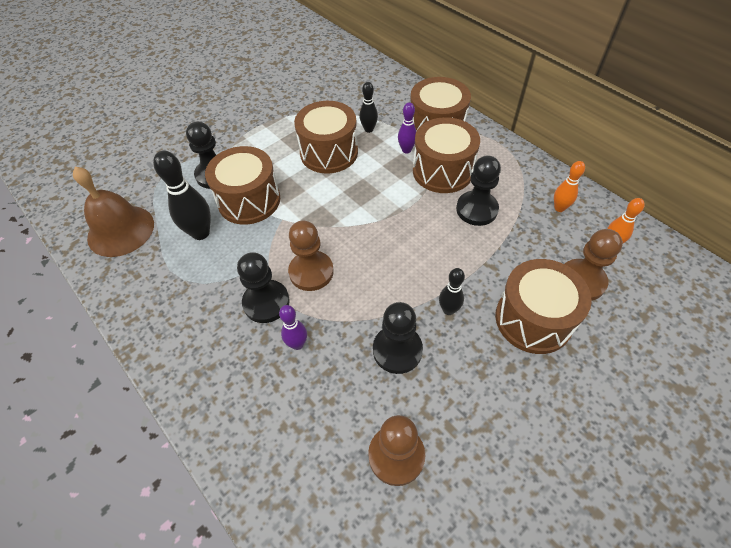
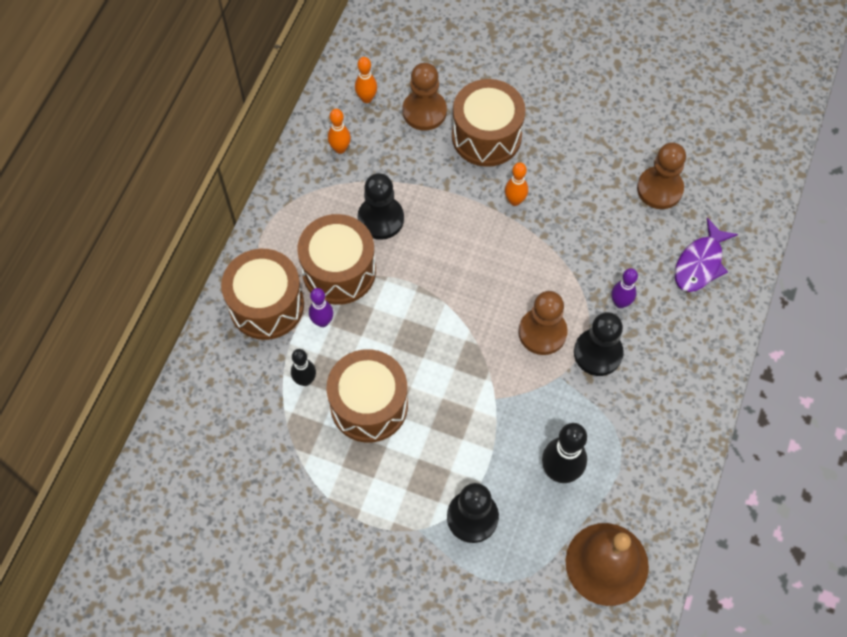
camera: 120 degrees left, 10 degrees up
(249, 200) = (489, 450): brown drum -> none
(289, 444) = (700, 263): none -> purple fish
(397, 350) = (577, 224): black pawn -> none
(448, 310) = (515, 201): black bowling pin -> orange bowling pin

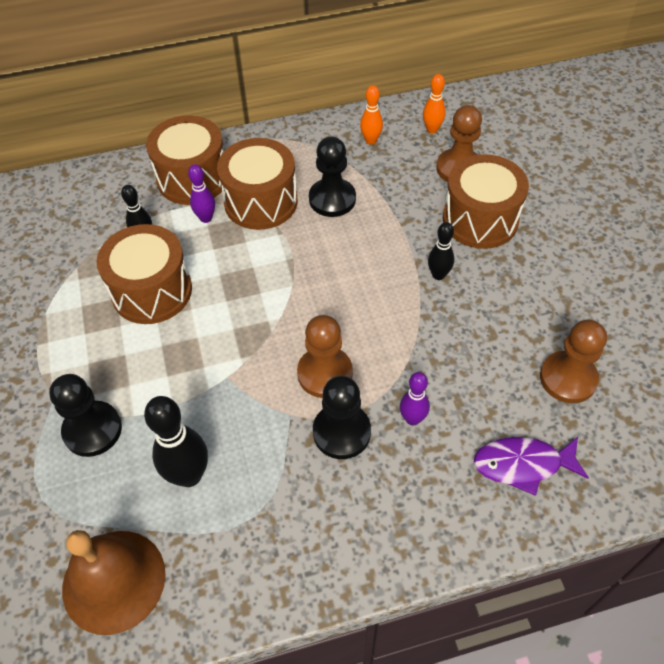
camera: 55 degrees right, 10 degrees down
(515, 201) = (438, 275): orange bowling pin -> black bowling pin

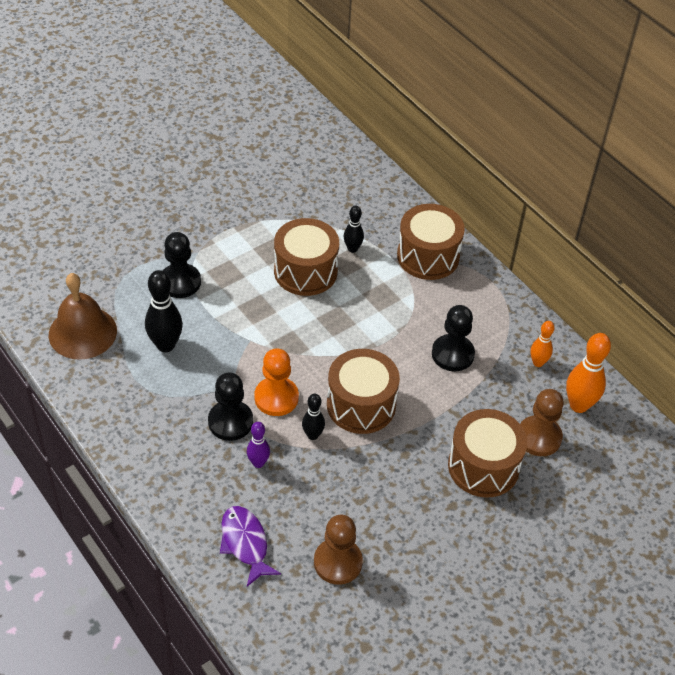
camera: 65 degrees right, 5 degrees down
(206, 218) = (390, 279): purple bowling pin -> none
(261, 202) = (425, 307): brown drum -> brown drum (361, 405)
(325, 373) = (276, 398): brown pawn -> orange pawn
(432, 129) = (579, 405): orange bowling pin -> orange bowling pin, size x1.69
(438, 275) = (405, 449): black bowling pin -> black bowling pin (312, 435)

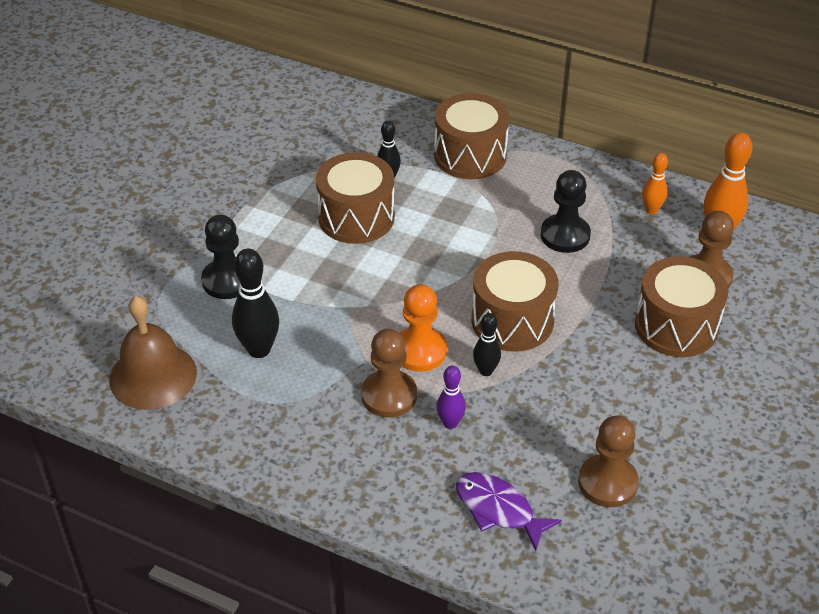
camera: 25 degrees left, 5 degrees down
(230, 422) = (389, 395): black pawn -> brown pawn

